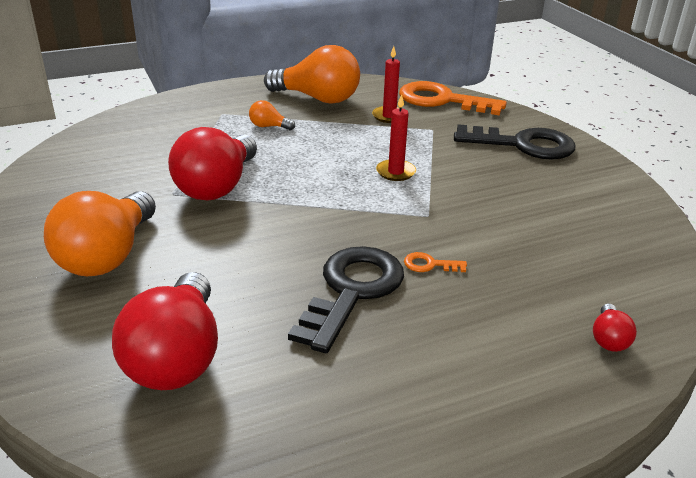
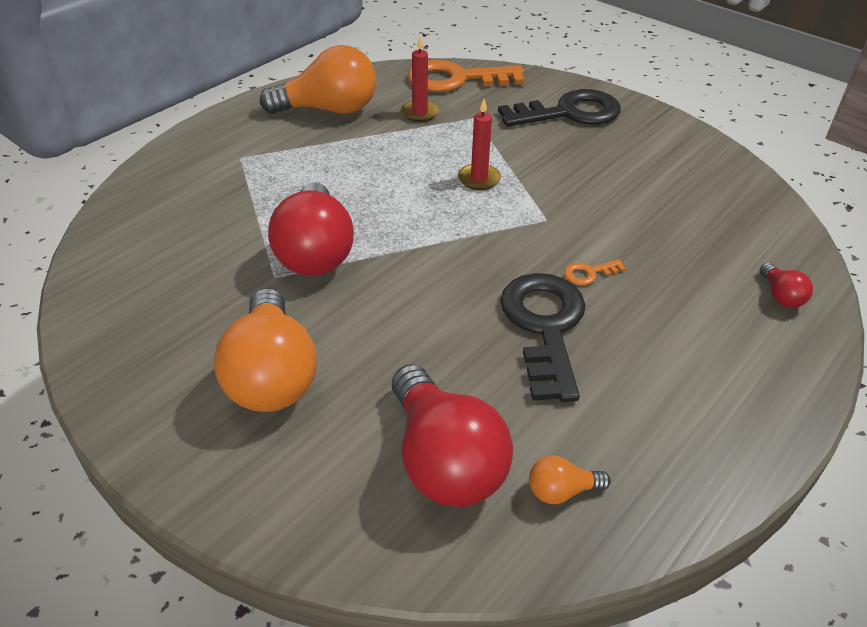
camera: 25 degrees left, 10 degrees up
(269, 126) = (306, 160): orange light bulb -> orange light bulb (561, 491)

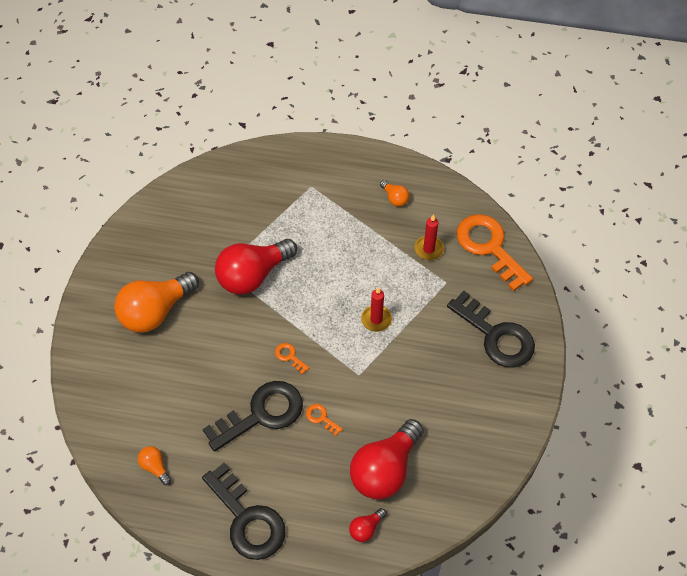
camera: 60 degrees right, 15 degrees up
(329, 110) = (395, 198): orange light bulb -> orange light bulb, size x0.44
(444, 460) = (146, 411): red light bulb -> red light bulb (385, 469)
(473, 266) = (289, 356): none -> orange key
(716, 409) = (247, 519): none -> black key

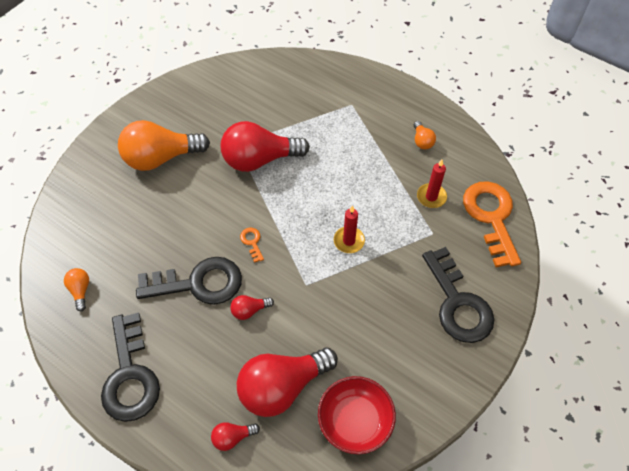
camera: 25 degrees right, 0 degrees up
(321, 418) = (249, 310): orange key -> red light bulb
(459, 470) = (355, 421): none -> red bowl

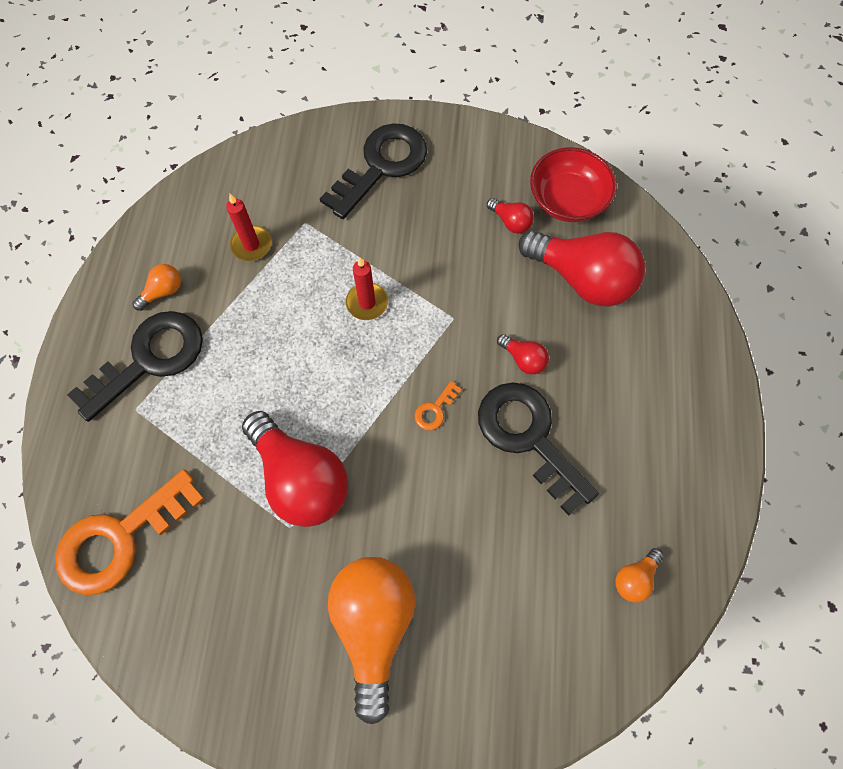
camera: 120 degrees left, 10 degrees up
(130, 375) = (682, 437): black key -> black key (149, 359)
(161, 158) = (374, 625): orange light bulb -> orange light bulb turned 135 degrees counterclockwise
(232, 437) = (662, 295): red light bulb -> red light bulb (510, 222)
(491, 217) = (248, 175): orange key -> orange key (120, 538)

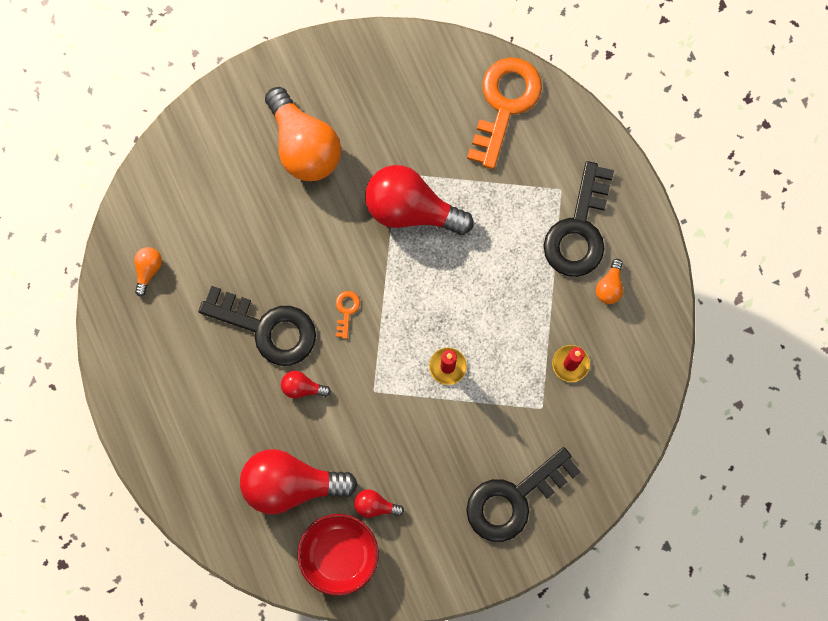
camera: 150 degrees right, 10 degrees up
(381, 166) = (514, 499): black key -> black key turned 45 degrees clockwise

